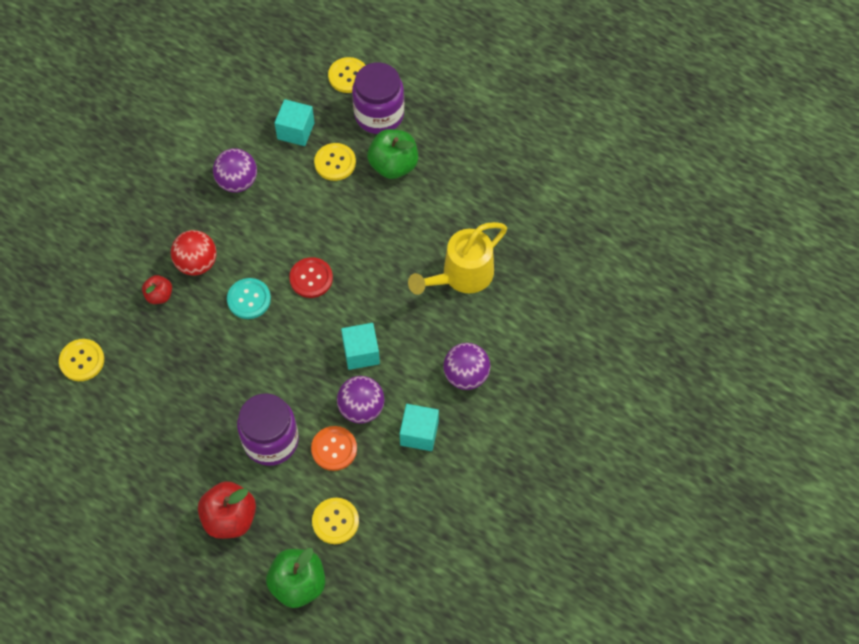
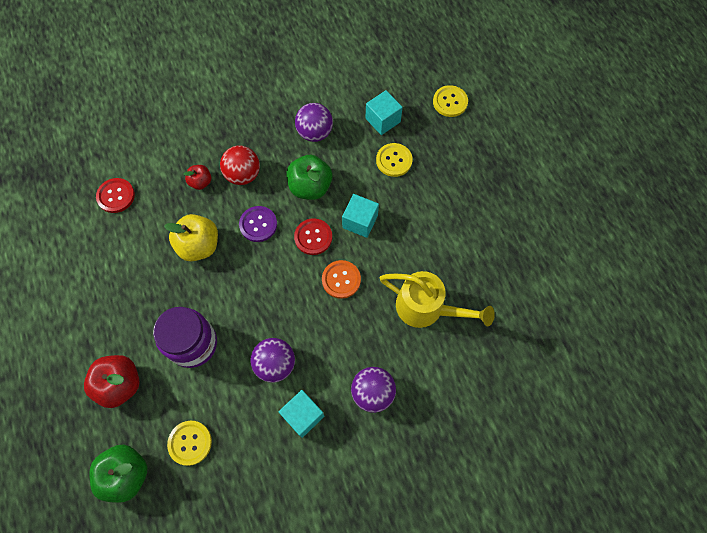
camera: 35 degrees right, 5 degrees up
(82, 361) = (116, 196): yellow button -> red button
(206, 353) = (199, 245): none -> yellow apple
(249, 299) = (258, 224): turquoise button -> purple button
(334, 449) = (232, 383): orange button -> orange button (341, 280)
(361, 353) = (307, 319): turquoise cube -> turquoise cube (360, 221)
(379, 115) = (452, 144): purple jar -> none
(393, 165) = (435, 188): green apple -> green apple (310, 187)
(461, 276) = (426, 308): yellow watering can -> yellow watering can turned 150 degrees counterclockwise

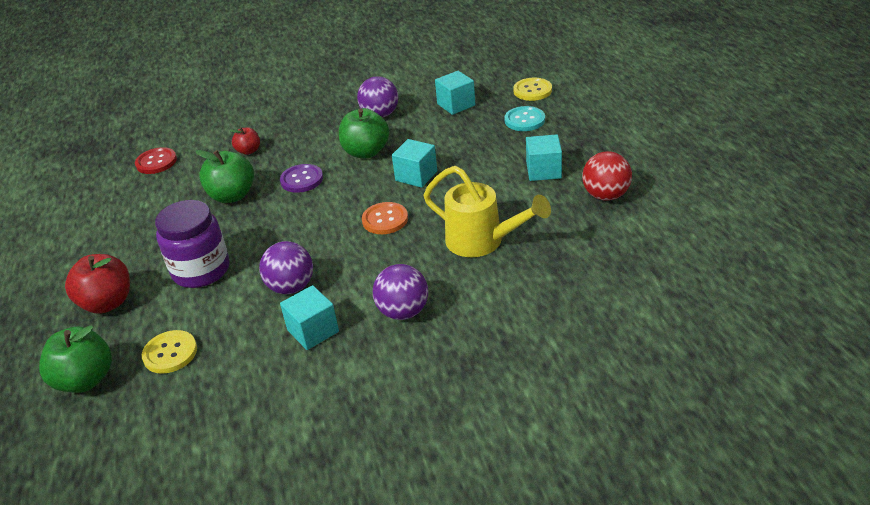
camera: 10 degrees right, 30 degrees down
(199, 245) = (232, 196): yellow apple -> green apple
(243, 175) = (295, 145): red ball -> red ball (606, 195)
(313, 237) = (360, 188): red button -> none
(394, 160) = (463, 132): yellow button -> none
(446, 145) = (524, 120): none -> turquoise button
(469, 217) = (543, 171): none -> turquoise cube

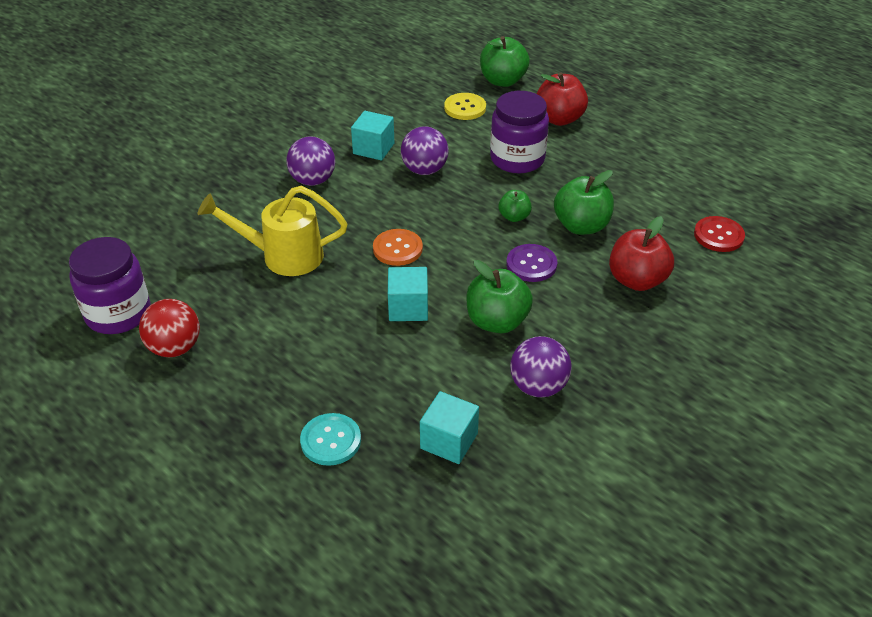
camera: 145 degrees right, 5 degrees up
(248, 151) = (637, 280): red apple -> red apple, size x1.78
(270, 218) = (514, 217): none -> green apple
(532, 90) = (353, 512): yellow button -> none
(543, 171) = (262, 360): turquoise cube -> none
(646, 233) = (118, 313): none -> purple jar

